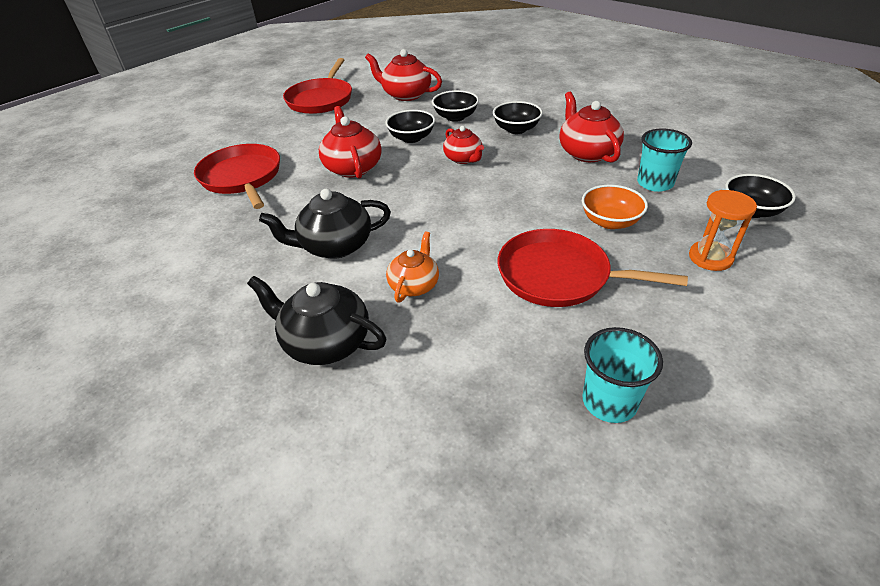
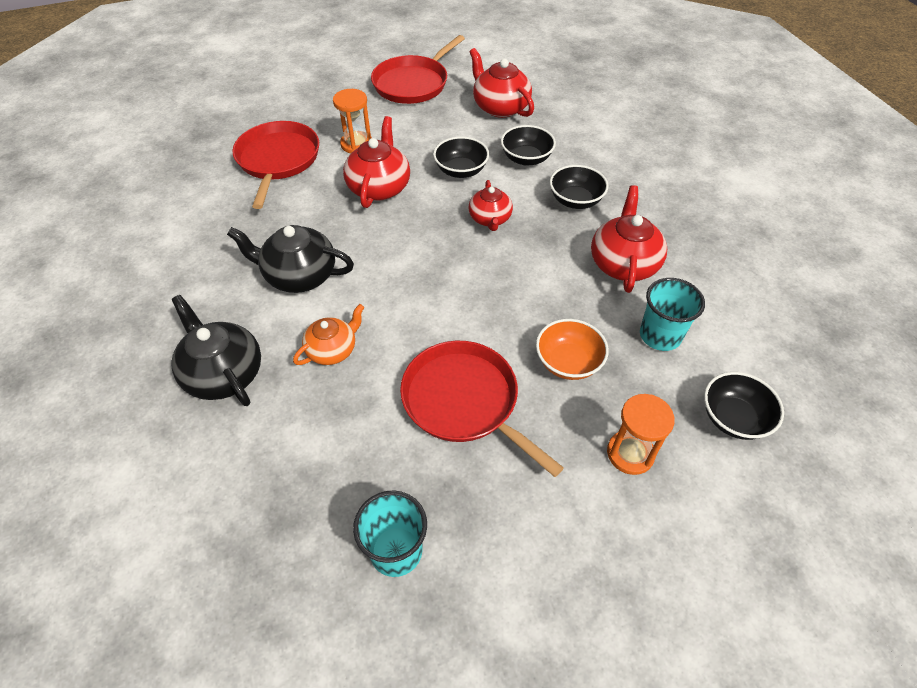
camera: 25 degrees right, 10 degrees up
(307, 147) = (356, 144): none -> orange hourglass

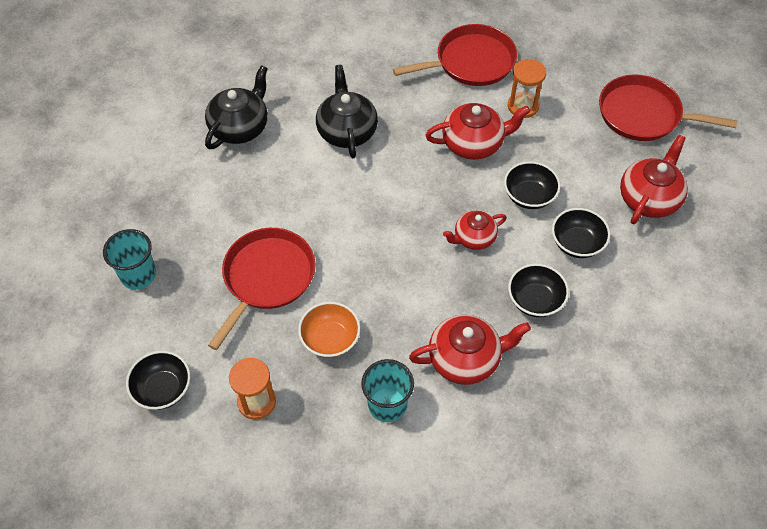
camera: 70 degrees right, 5 degrees up
(332, 350) = (283, 180): orange teapot -> none
(733, 418) = (317, 476): black bowl -> black bowl (163, 389)

